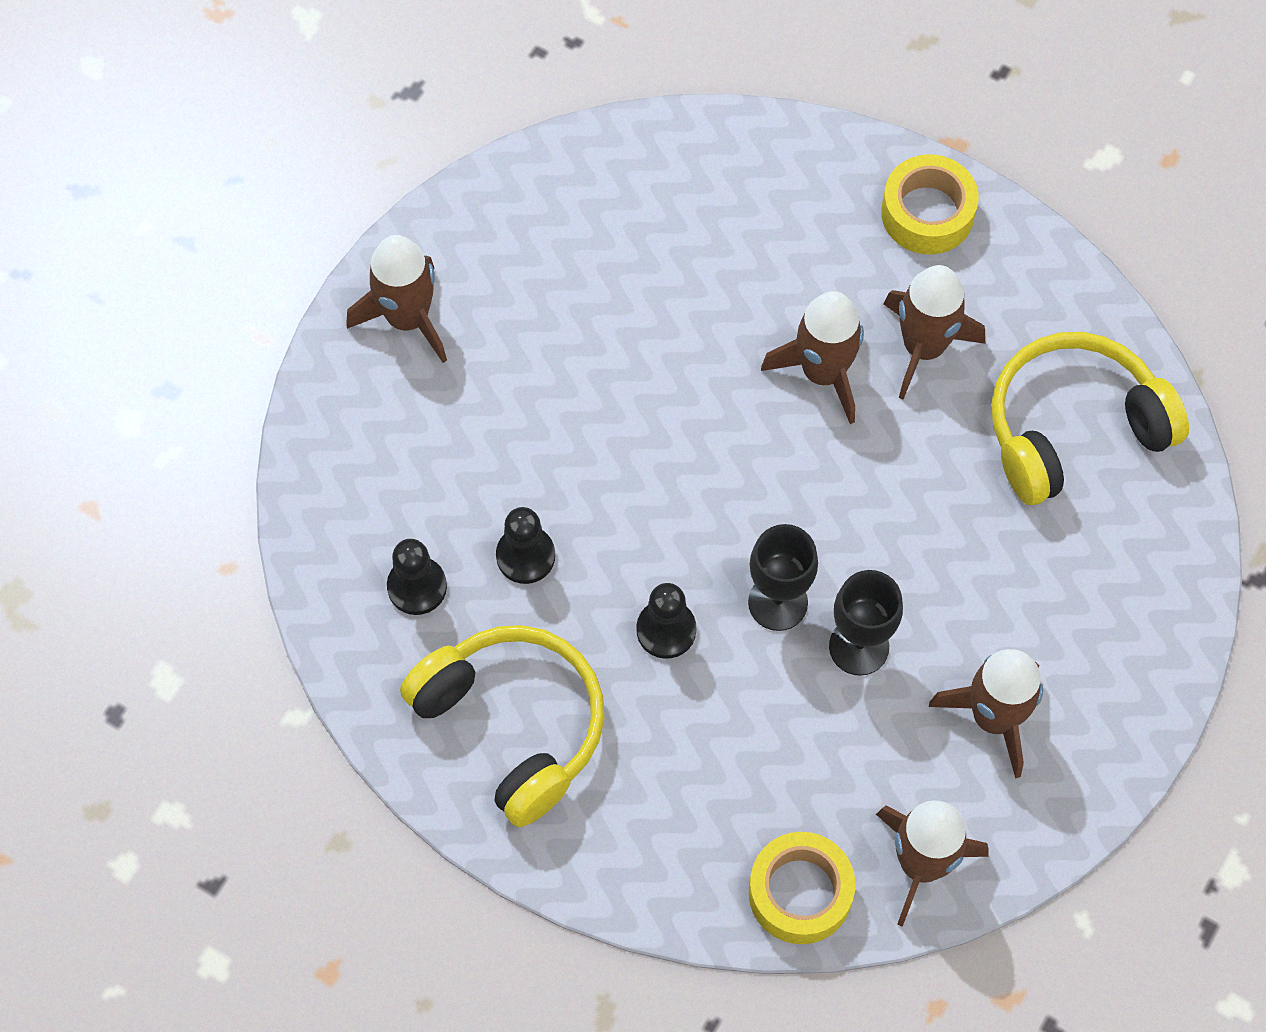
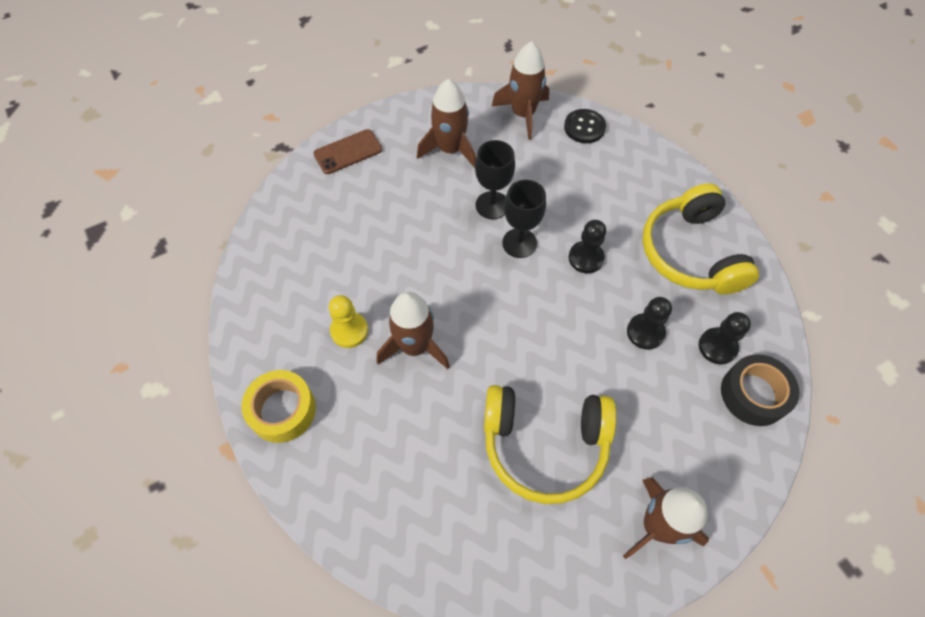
camera: 150 degrees left, 5 degrees down
(345, 542) = (753, 394): none -> black tape
(800, 893) = (584, 127): yellow tape -> black button
(923, 347) = (349, 331): brown rocket -> yellow pawn
(1073, 427) = (308, 249): yellow headphones -> yellow headphones (544, 445)
(1151, 621) = (348, 152): none -> brown phone

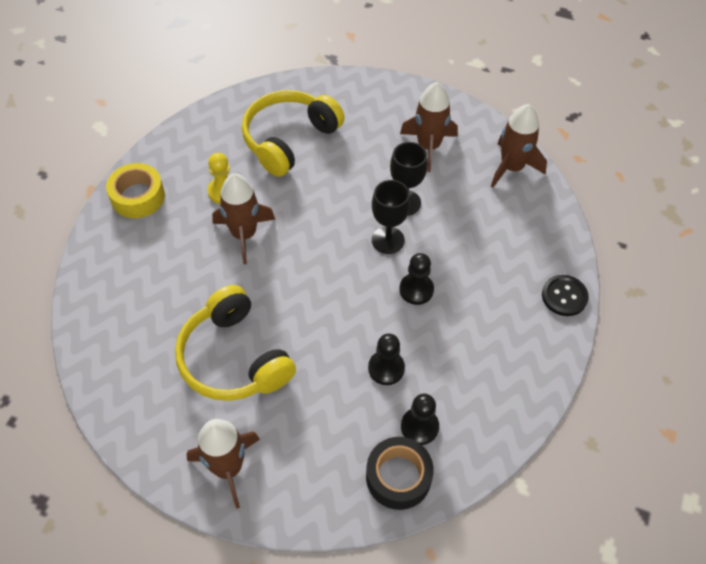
camera: 50 degrees right, 5 degrees down
(348, 152) = (364, 93): brown phone -> none
(584, 127) = (543, 214): black button -> black button (564, 296)
(690, 253) = (493, 358): yellow headphones -> yellow headphones (289, 139)

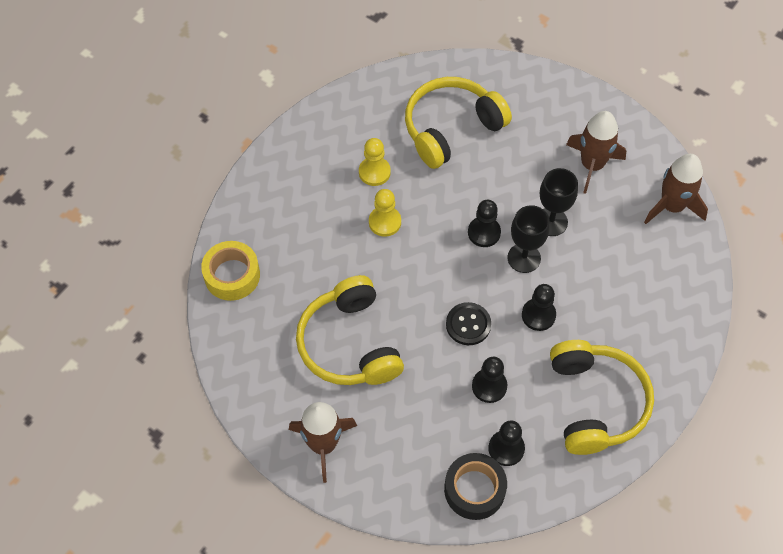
camera: 15 degrees right, 5 degrees up
(138, 197) = (290, 161): yellow tape -> yellow tape (232, 275)
(244, 234) = (385, 222): brown rocket -> yellow pawn
(343, 225) = (484, 232): none -> black pawn
(495, 360) = (596, 402): none -> yellow headphones
(564, 296) = (683, 354): black button -> black button (468, 324)

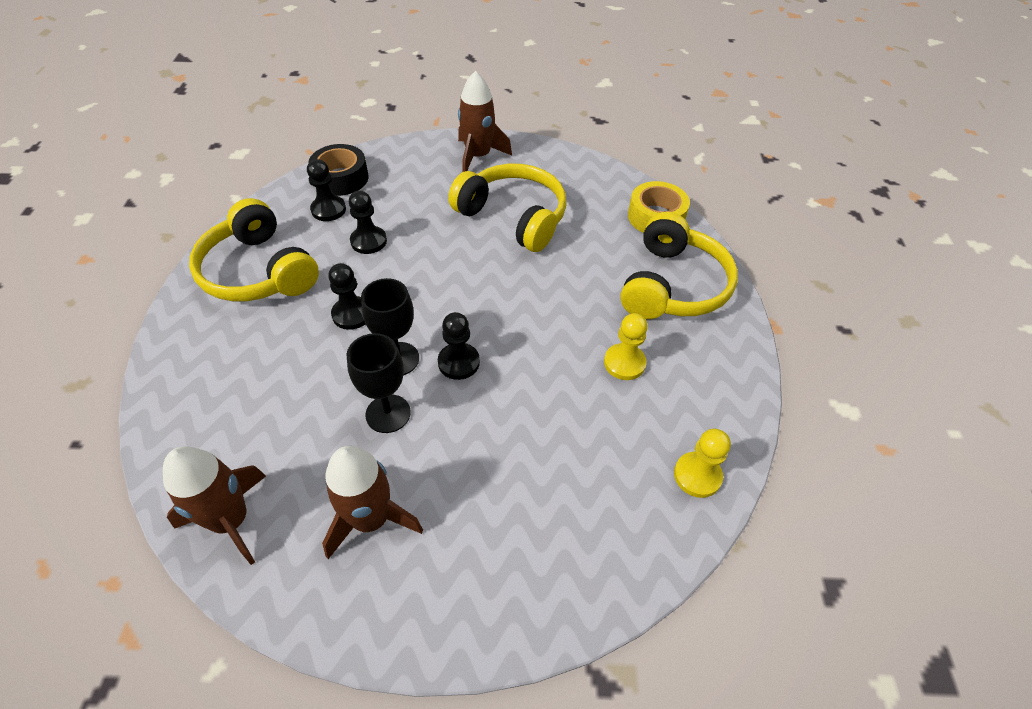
camera: 145 degrees right, 10 degrees down
(385, 222) = (569, 321): yellow pawn -> yellow pawn (697, 475)
(451, 128) = (586, 464): yellow headphones -> yellow headphones (673, 285)
(468, 324) = (418, 275): black button -> none

